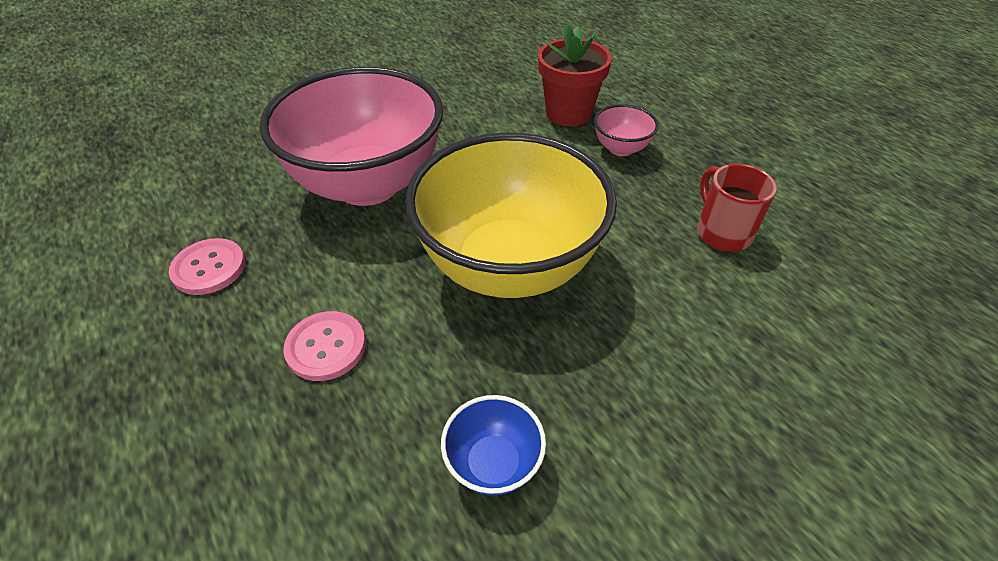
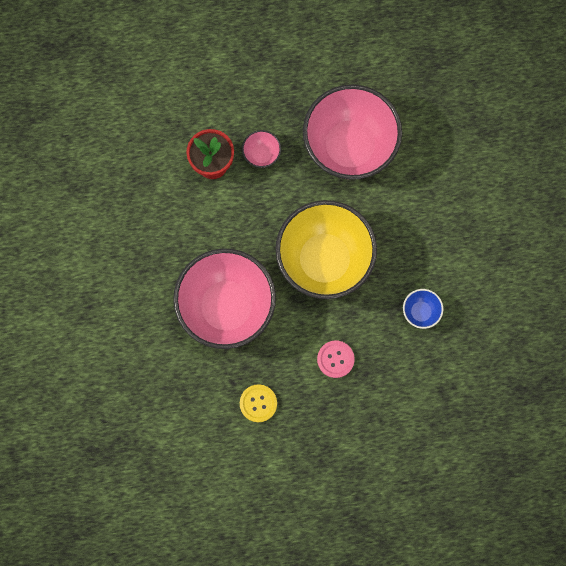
camera: 65 degrees left, 30 degrees up
(209, 268) = (258, 403): pink button -> yellow button
(722, 232) = (349, 147): red mug -> pink bowl

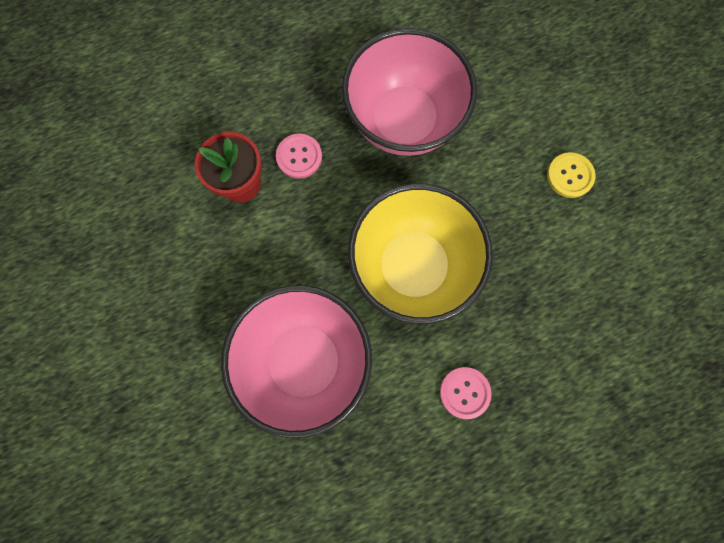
camera: 15 degrees left, 0 degrees up
(258, 403) = (380, 482): yellow button -> yellow button (570, 176)
(261, 154) = (299, 157): pink bowl -> pink button
(420, 312) = (553, 301): blue bowl -> none

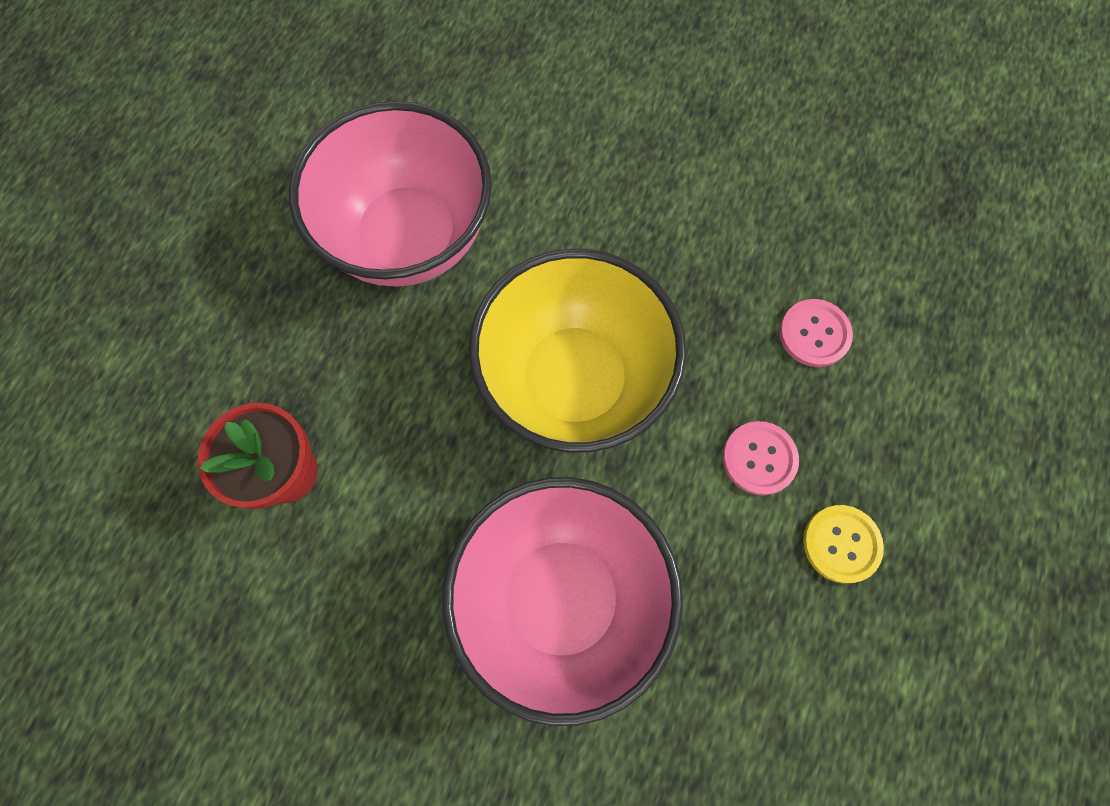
camera: 45 degrees left, 5 degrees down
(299, 157) = (327, 379): pink button -> pink button (814, 334)
(570, 176) = (637, 145): yellow button -> yellow button (841, 544)

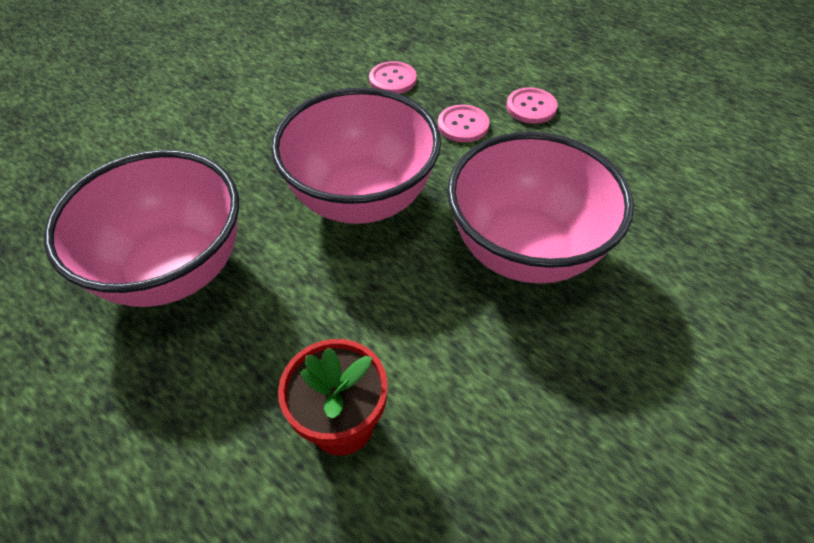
camera: 70 degrees left, 20 degrees down
(574, 380) = (362, 199): yellow bowl -> pink bowl
(841, 544) = (531, 107): yellow button -> pink button

